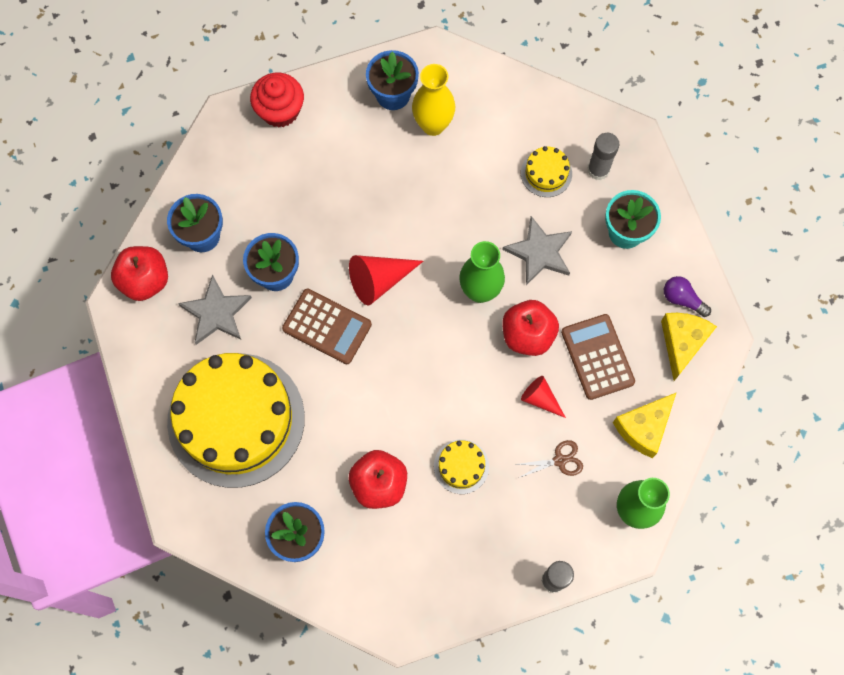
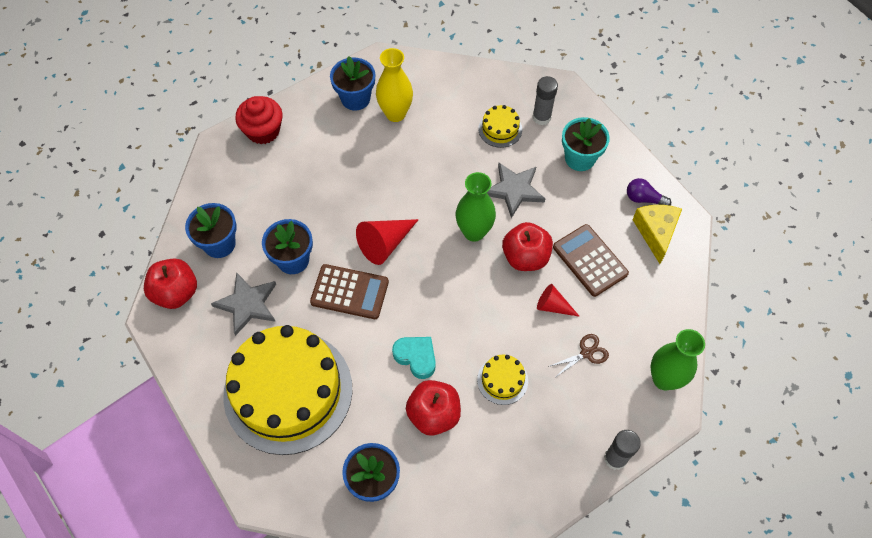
camera: 15 degrees left, 10 degrees down
(378, 417) = (416, 357): none -> turquoise heart
(644, 427) = (648, 308): yellow cheese -> none

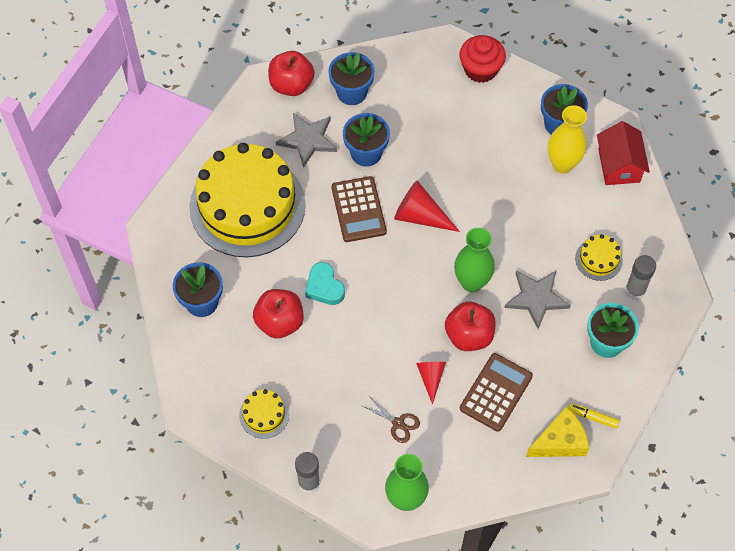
camera: 65 degrees right, 0 degrees up
(416, 357) = (324, 287): turquoise heart -> turquoise heart turned 135 degrees clockwise
(420, 76) = (619, 165): none -> red house
(502, 380) = (337, 363): yellow cake -> yellow cake (264, 414)
(643, 199) = (593, 417): purple light bulb -> yellow marker

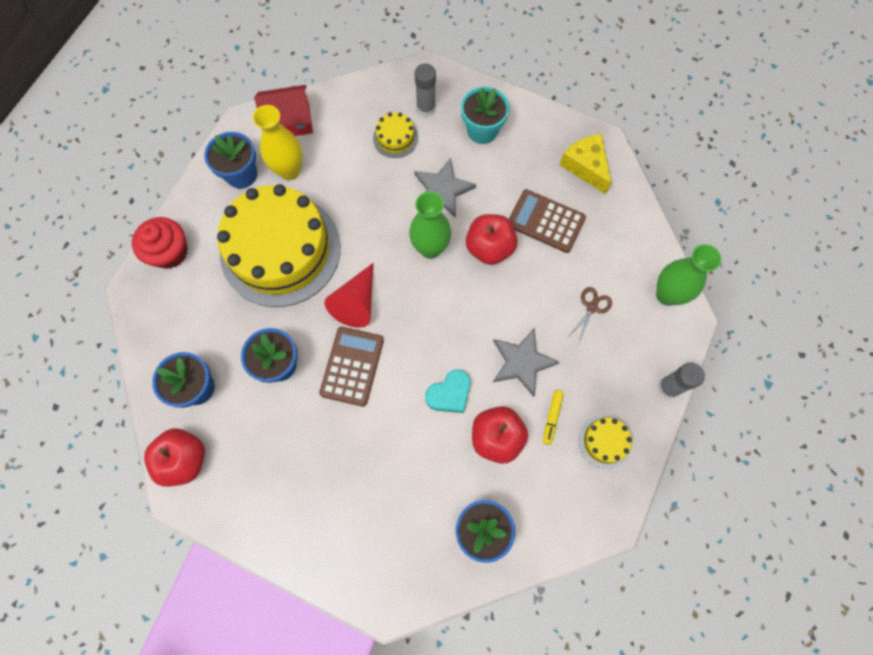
camera: 95 degrees left, 10 degrees up
(247, 206) = (353, 492): yellow cake -> yellow cake (280, 250)
(307, 140) = (262, 432): grey star -> grey star (522, 362)
(358, 209) = (352, 366): brown calculator -> brown calculator turned 60 degrees counterclockwise
(431, 378) = (539, 280): red cone -> none
(593, 417) = (558, 141): yellow marker -> yellow marker (552, 418)

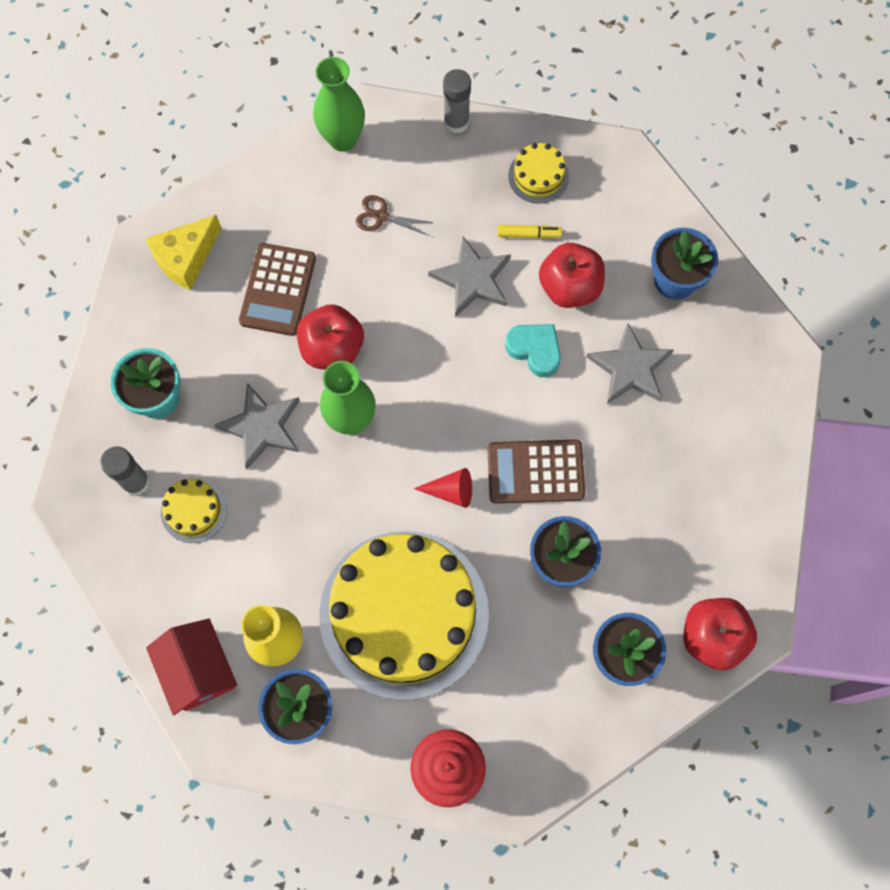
camera: 105 degrees left, 0 degrees up
(356, 302) = (451, 491): red cone -> red cone, size x0.62
(414, 465) = (630, 368): none -> grey star

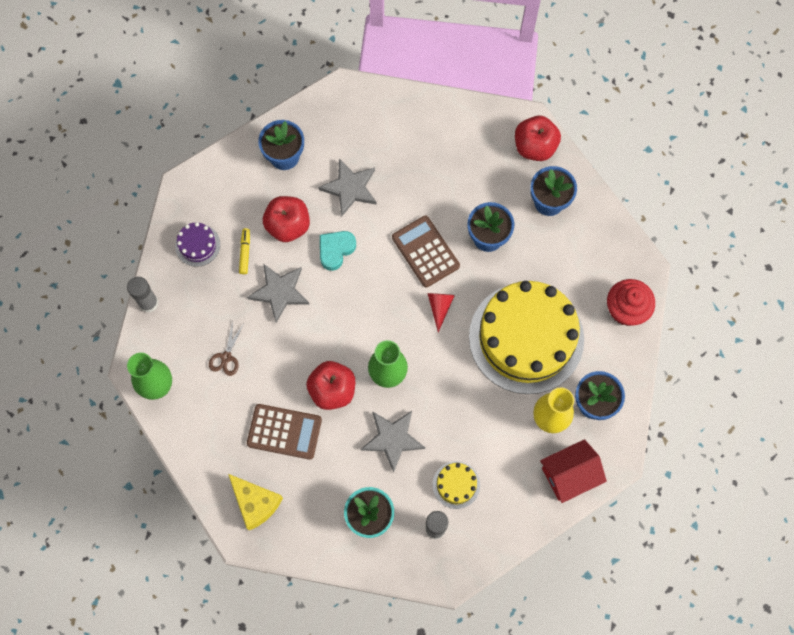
camera: 90 degrees left, 0 degrees up
(535, 472) = (425, 252): brown calculator -> brown calculator turned 150 degrees clockwise
(538, 176) = (197, 245): yellow cake -> purple cake

